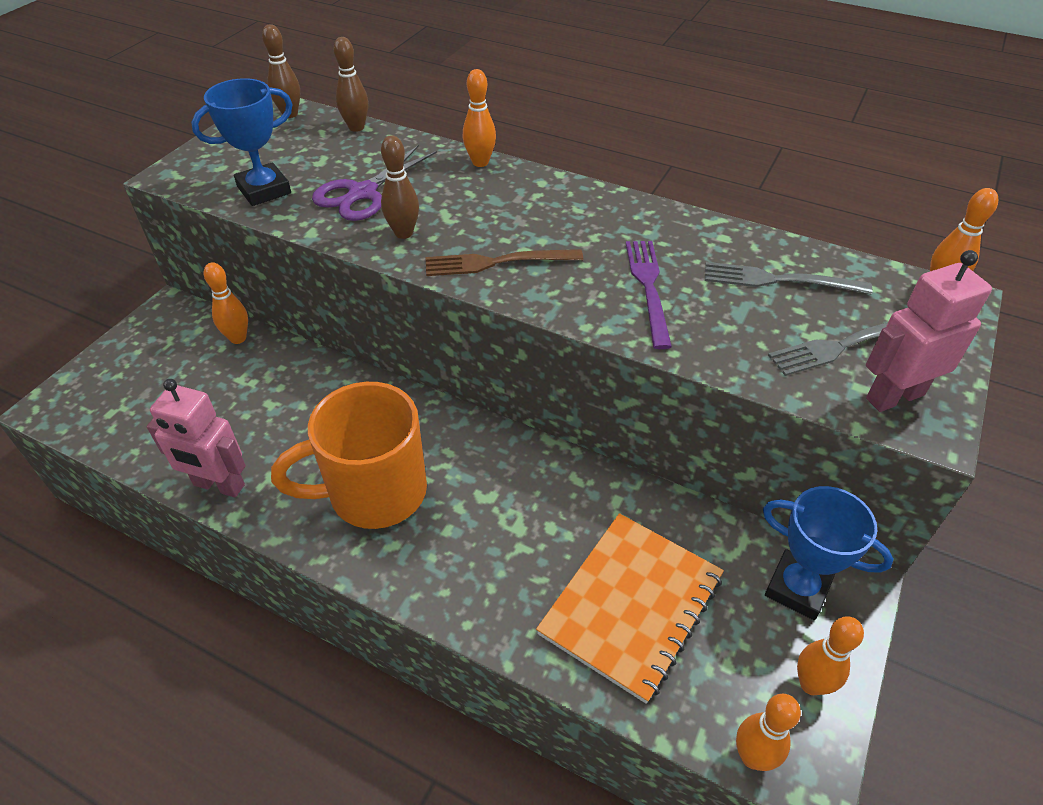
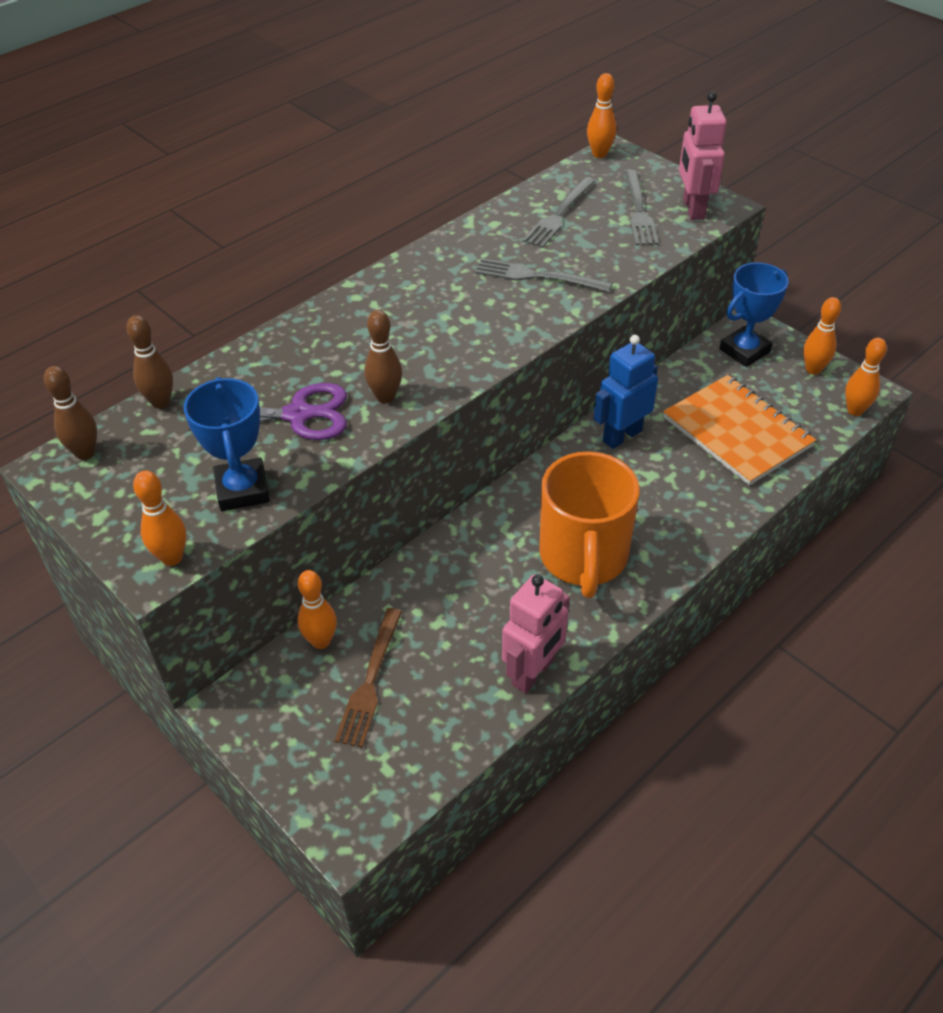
camera: 70 degrees left, 0 degrees up
(363, 193) = (298, 415): purple scissors -> purple scissors turned 60 degrees counterclockwise
(480, 162) = (296, 327): orange bowling pin -> orange bowling pin (172, 557)
(495, 263) = (462, 349): brown fork -> brown fork (370, 682)
(569, 487) = (622, 436): none -> blue robot
(648, 286) = (535, 276): purple fork -> grey fork

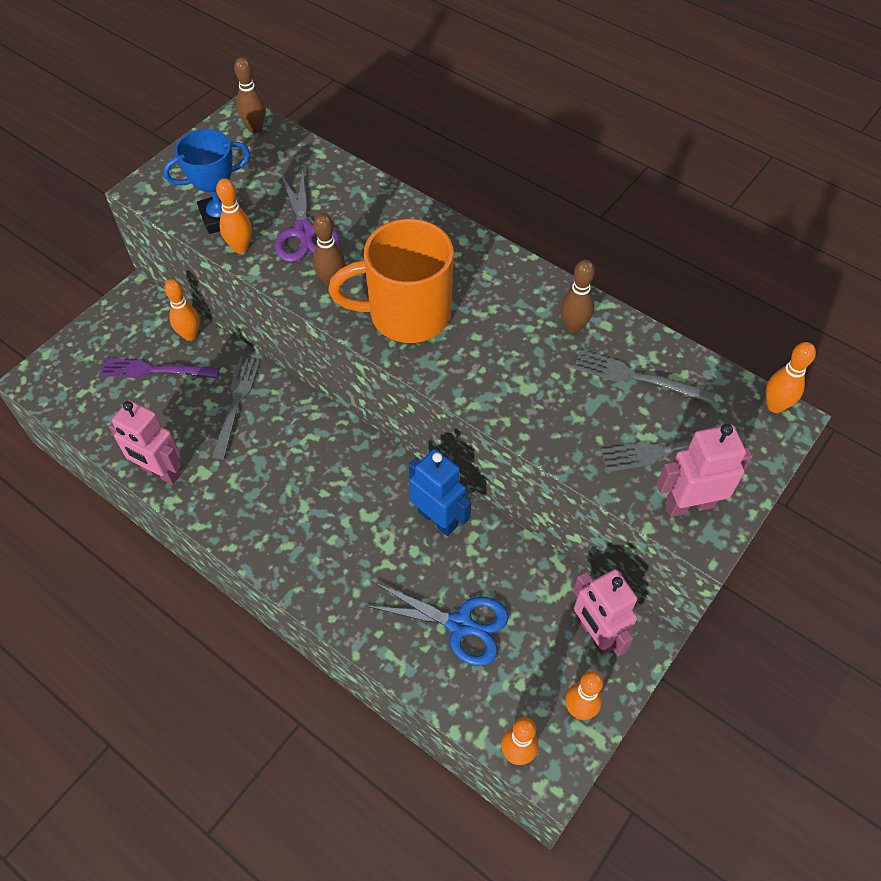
camera: 80 degrees right, 10 degrees up
(161, 402) = (312, 153): brown bowling pin -> brown bowling pin (573, 326)
(172, 557) = (156, 195): orange bowling pin -> orange bowling pin (240, 248)
(370, 682) = (153, 370): brown fork -> purple fork
(535, 276) = (523, 367): grey fork -> grey fork (236, 402)
(583, 558) = (280, 498): orange mug -> orange mug (406, 314)
(737, 432) = (460, 625): orange notebook -> blue scissors
(744, 351) = (595, 634): blue trophy -> pink robot

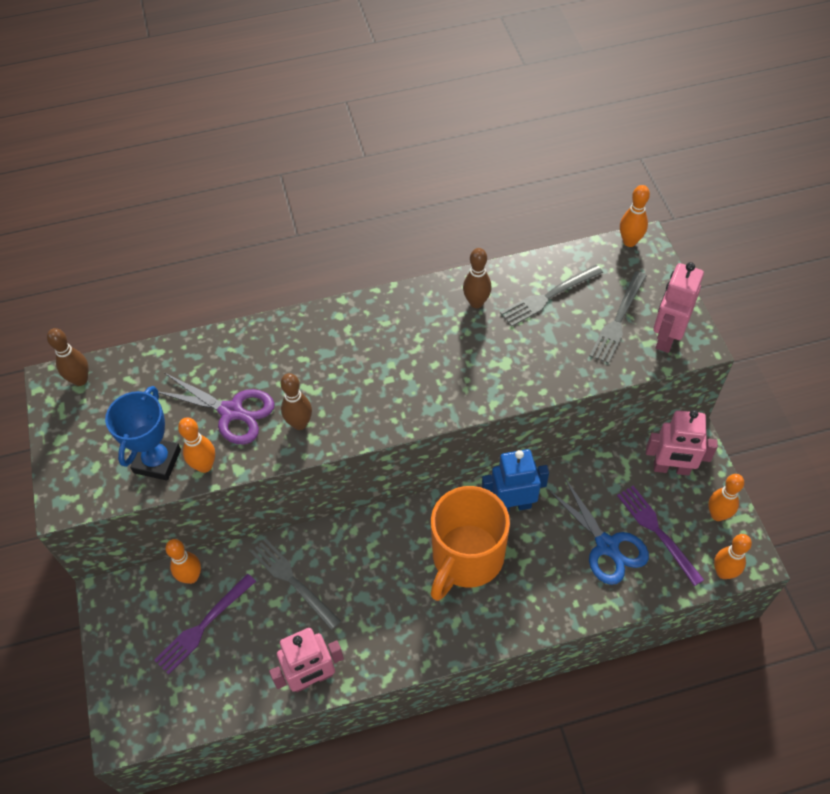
camera: 50 degrees left, 0 degrees up
(406, 314) = (376, 395): orange mug -> orange mug (466, 558)
(460, 625) = (607, 546): blue scissors -> blue scissors turned 90 degrees clockwise
(513, 661) = (656, 531): none -> purple fork

